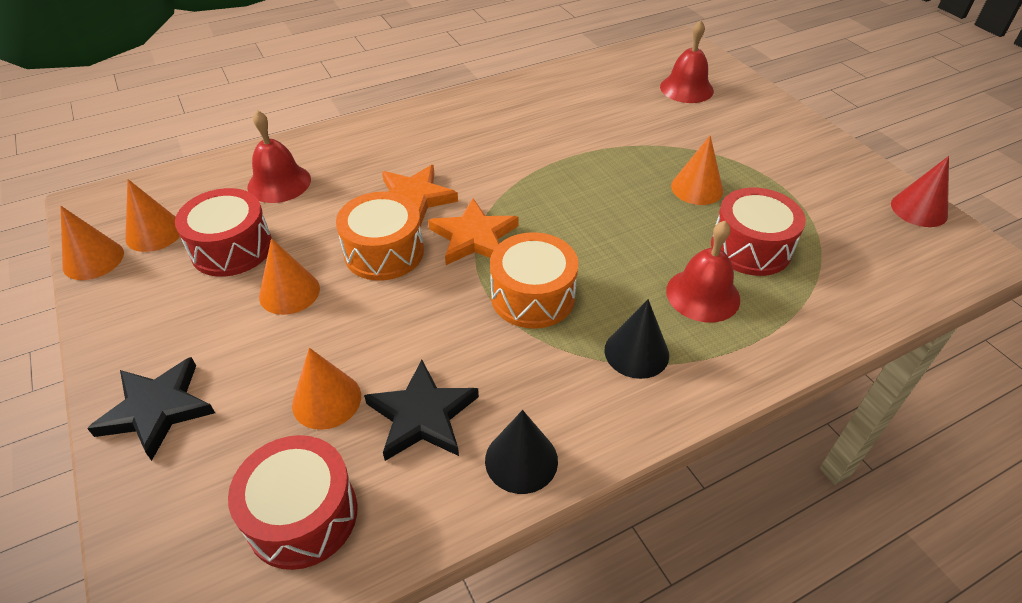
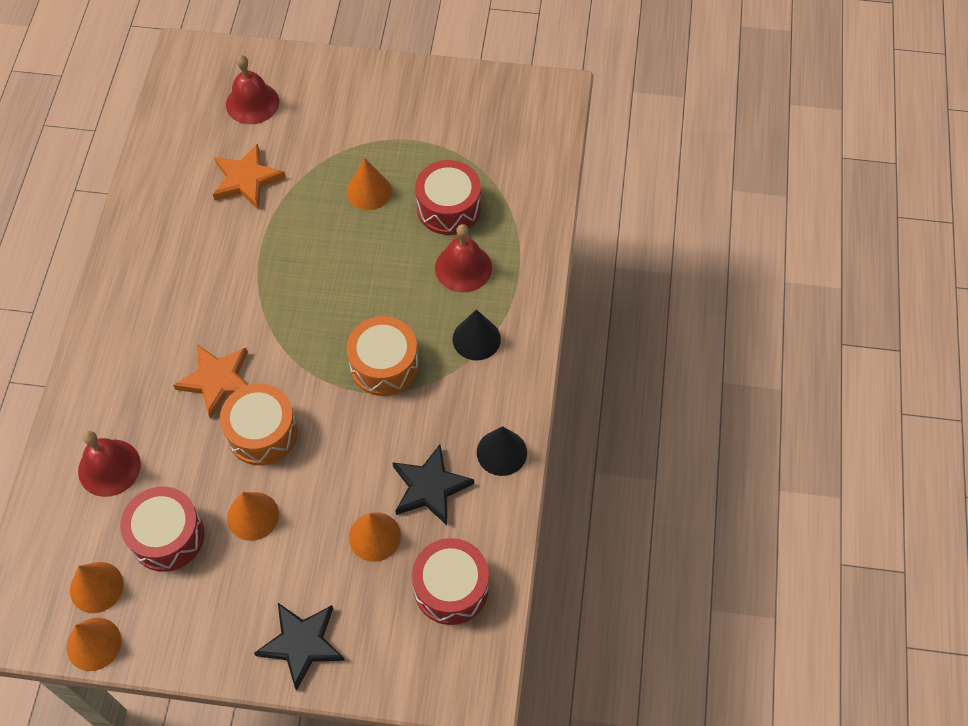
camera: 55 degrees left, 15 degrees up
(474, 237) = (296, 365): orange star -> orange star (246, 179)
(919, 209) = (498, 85): red cone -> none

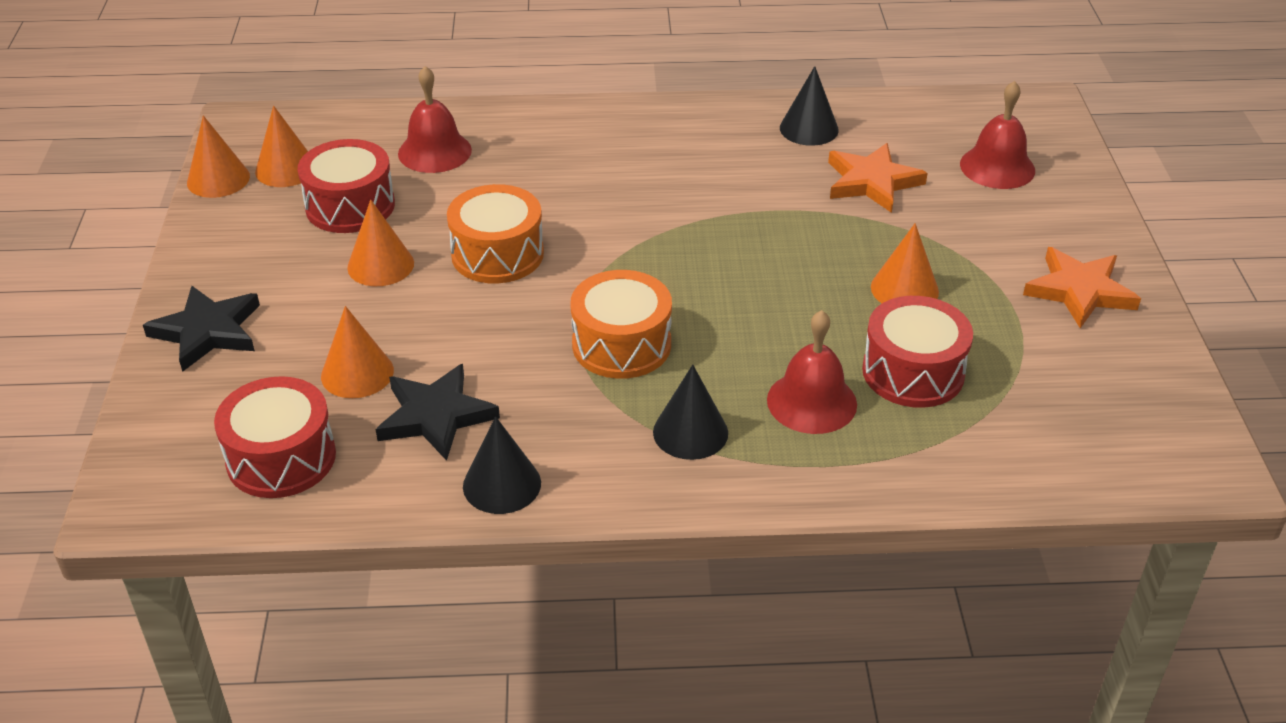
camera: 80 degrees right, 20 degrees down
(167, 202) = (809, 129): none -> black cone
(217, 380) = (564, 208): orange star -> orange star (1079, 291)

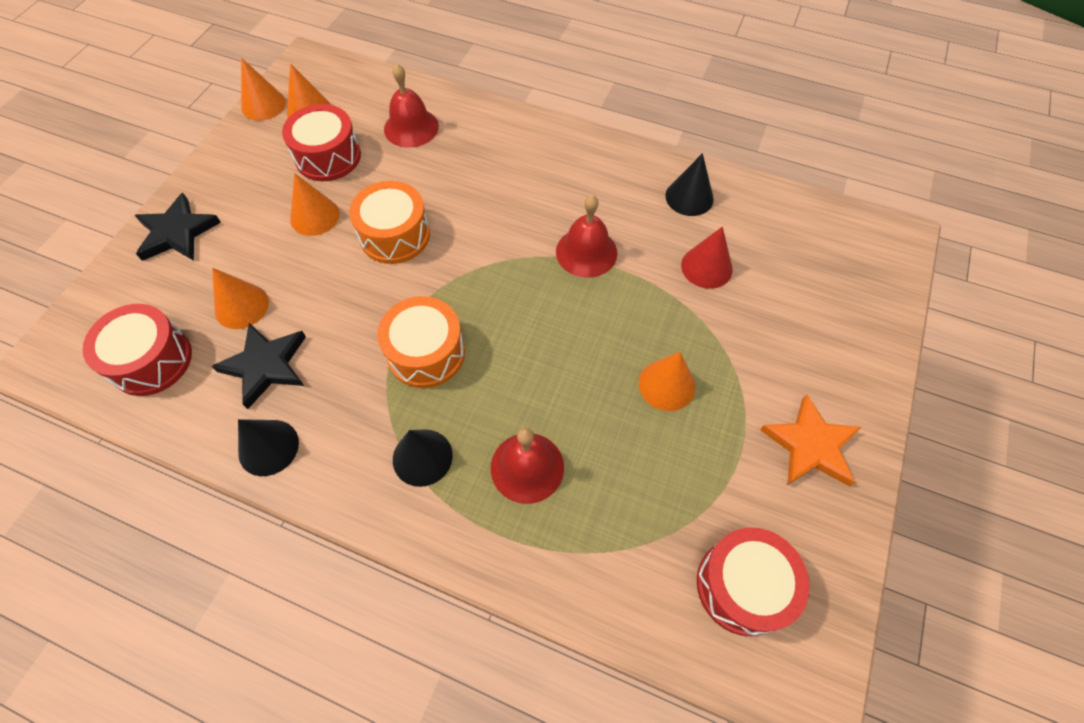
camera: 25 degrees right, 20 degrees up
(872, 182) = (706, 267): orange star -> red cone
(913, 372) = (622, 471): red drum -> red drum (742, 586)
(997, 167) = (818, 289): red bell -> red bell (586, 252)

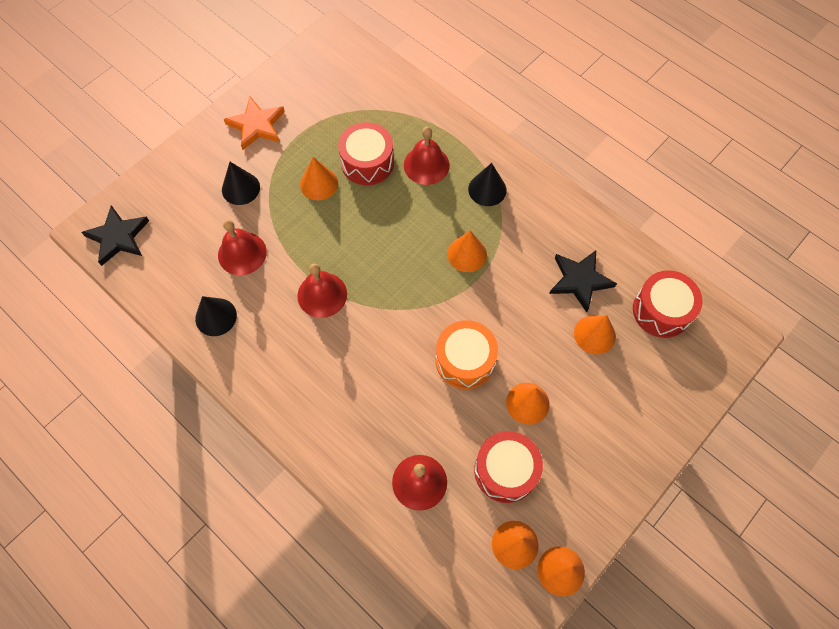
camera: 160 degrees left, 5 degrees up
(177, 232) = (646, 425): black star -> black star (118, 237)
(268, 447) = (582, 225): black cone -> black cone (240, 188)
(426, 353) = (467, 254): orange drum -> orange cone
(706, 267) = (242, 253): red cone -> red bell
(742, 586) = (338, 78): red drum -> red drum (367, 162)

